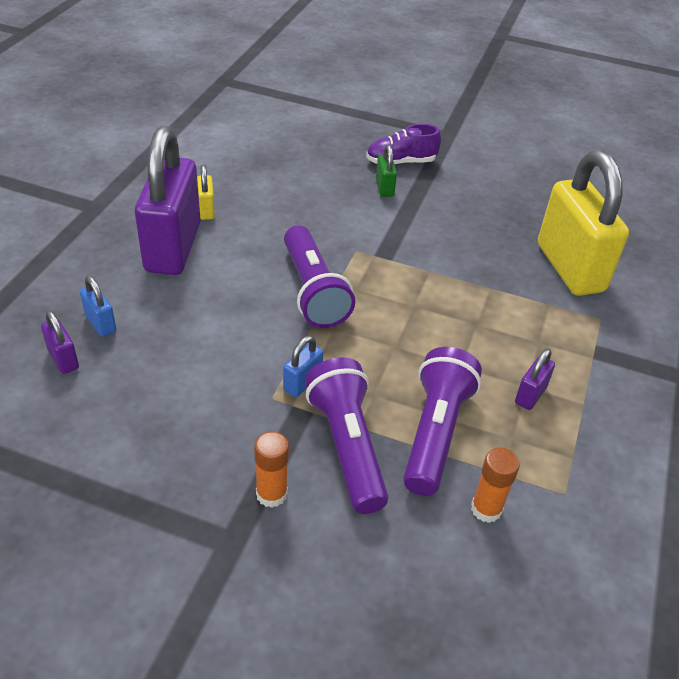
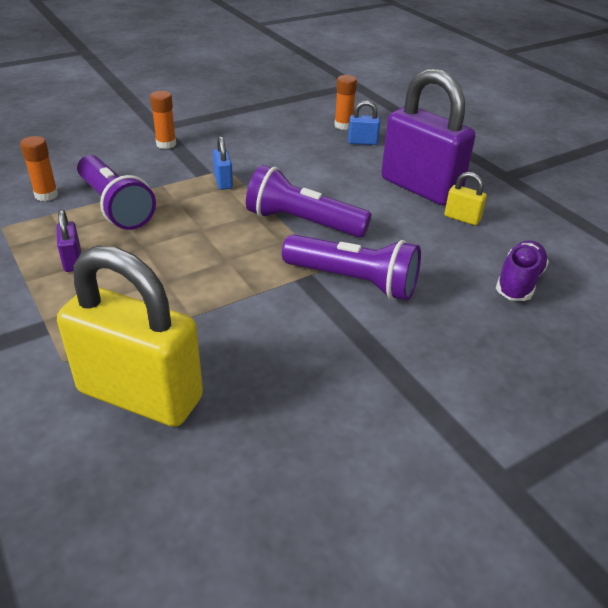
camera: 130 degrees right, 5 degrees down
(63, 359) = (343, 125): purple padlock -> orange glue stick
(347, 446) = (157, 175): purple flashlight -> purple flashlight (354, 281)
(384, 188) = (413, 338): green padlock -> none
(401, 162) = (460, 383): purple shoe -> purple shoe (518, 282)

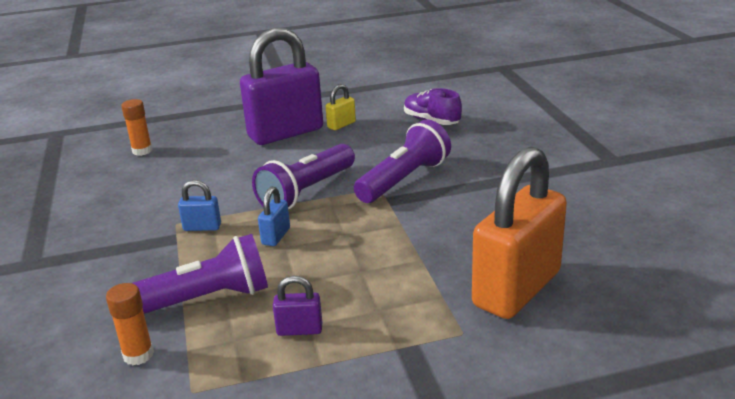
camera: 70 degrees left, 10 degrees down
(140, 395) = (517, 289): yellow padlock -> orange padlock
(166, 144) = (83, 259): orange glue stick -> none
(362, 142) = (185, 146): blue padlock -> blue padlock (276, 236)

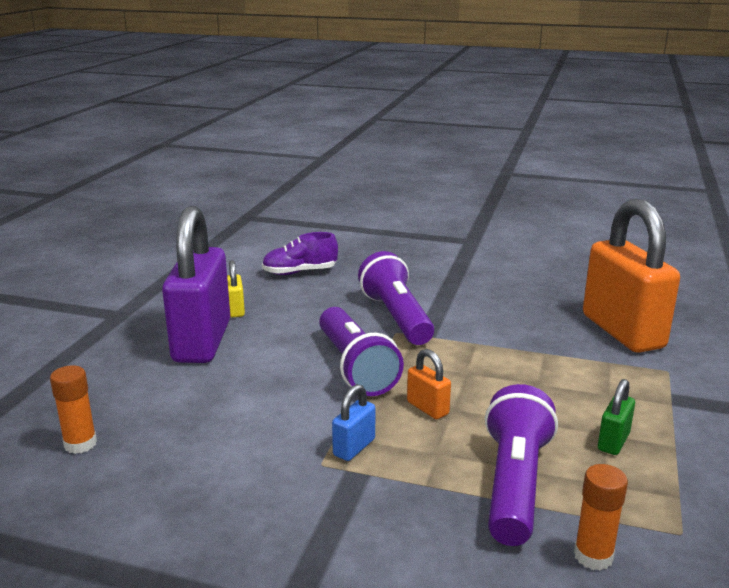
camera: 60 degrees left, 5 degrees down
(276, 236) = (427, 408): blue padlock -> orange padlock
(299, 330) = (613, 441): purple padlock -> green padlock

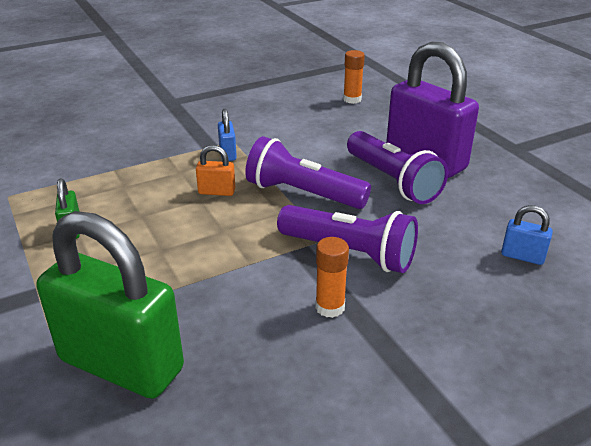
camera: 135 degrees right, 10 degrees up
(235, 310) = (466, 190): yellow padlock -> none
(300, 272) = (522, 256): purple shoe -> blue padlock
(514, 483) = (119, 177): purple flashlight -> purple flashlight (393, 181)
(593, 556) = (54, 166): orange glue stick -> orange glue stick (330, 307)
(622, 331) = (121, 365): orange padlock -> green padlock

